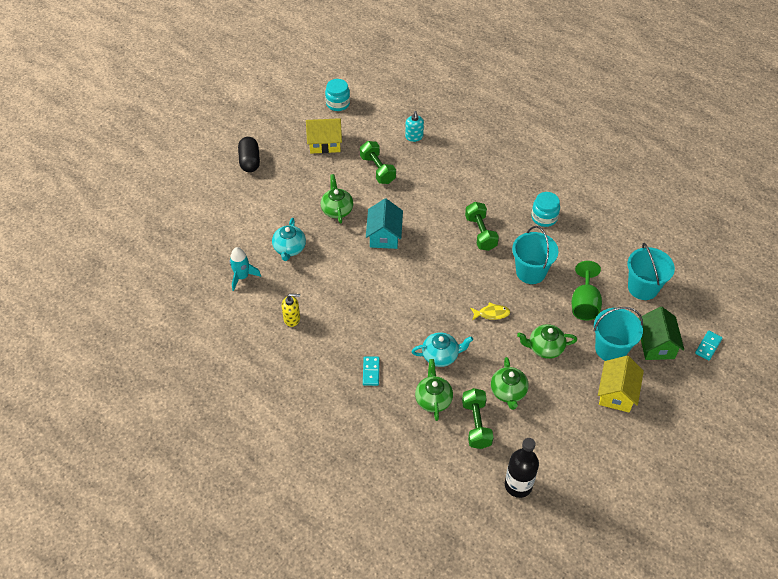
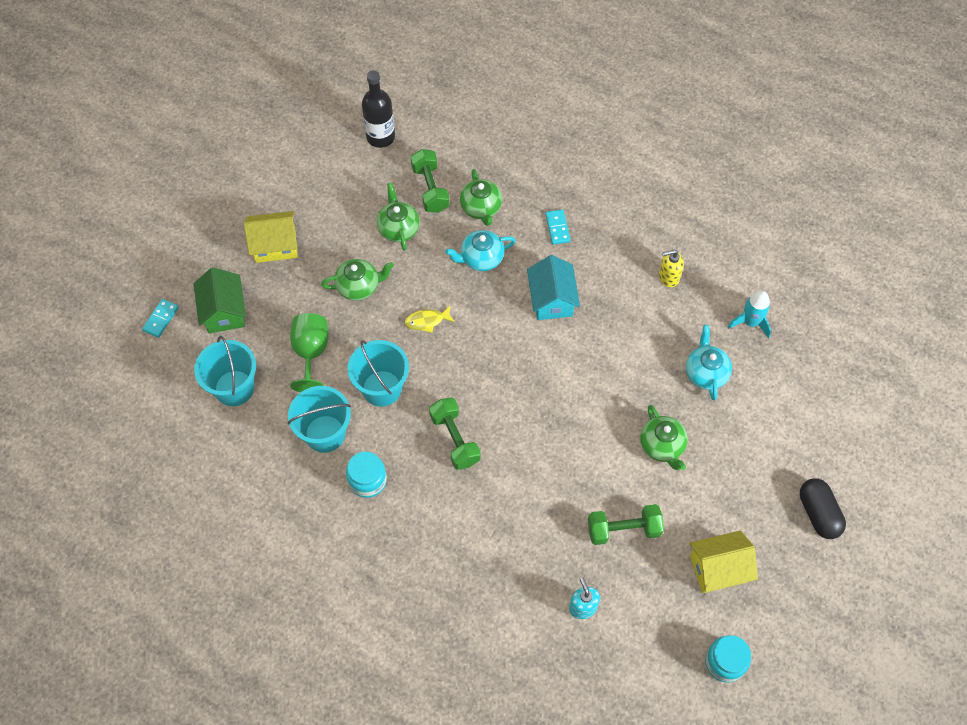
camera: 170 degrees right, 10 degrees up
(377, 169) = (623, 529): green dumbbell -> green dumbbell turned 60 degrees counterclockwise
(384, 235) = (586, 414): turquoise house -> turquoise house (552, 299)
(611, 349) = (280, 297): turquoise bucket -> turquoise bucket (325, 434)
(616, 393) = (275, 245): yellow house -> yellow house turned 75 degrees clockwise

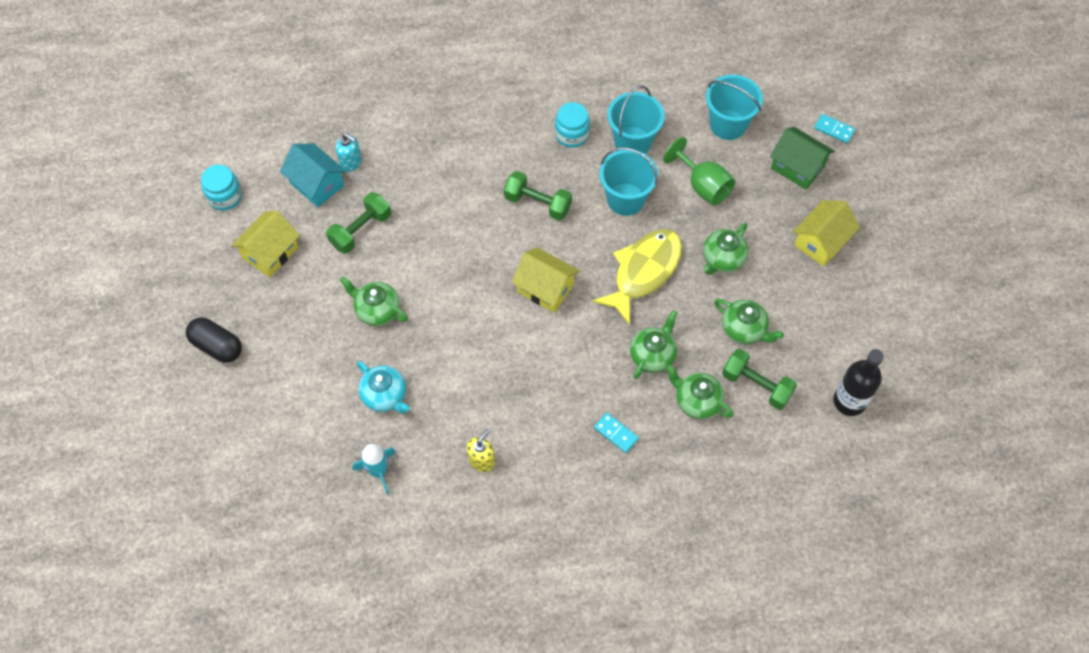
camera: 140 degrees right, 0 degrees up
(161, 319) = (834, 130): turquoise domino -> turquoise domino turned 45 degrees counterclockwise
(427, 321) = (643, 272): yellow fish -> yellow fish, size x2.25
(481, 258) = (652, 355): turquoise teapot -> green teapot
(513, 364) = (545, 288): none -> yellow house
(552, 299) = (562, 364): turquoise house -> turquoise house (317, 184)

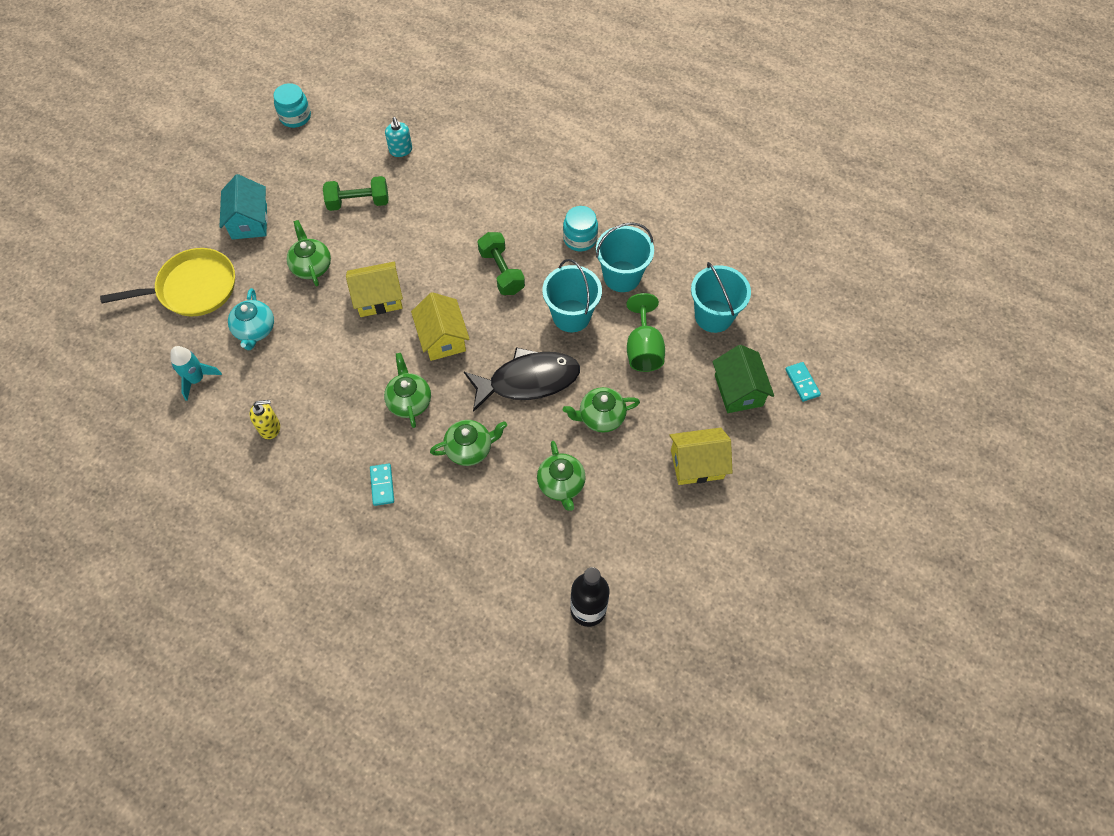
camera: 40 degrees right, 0 degrees up
(217, 346) = (187, 214): black capsule -> none
(270, 252) = (284, 175): yellow house -> yellow house (378, 298)
(293, 402) = (193, 288): none -> yellow pan
(317, 184) = (362, 150): turquoise house -> turquoise house (249, 221)
(643, 272) = (528, 380): yellow fish -> black fish
(697, 401) = (467, 510): green teapot -> green teapot (409, 401)
(756, 385) = (526, 535): green dumbbell -> none

